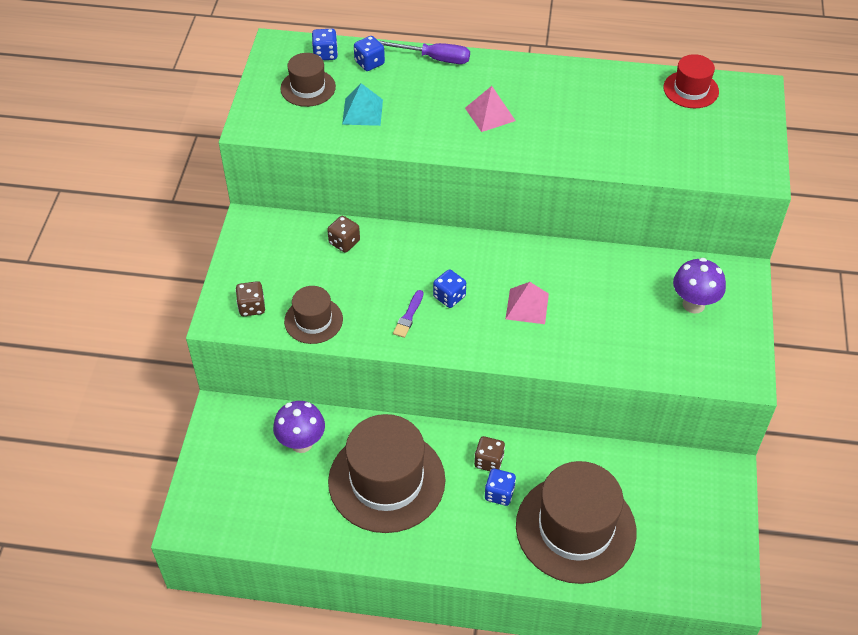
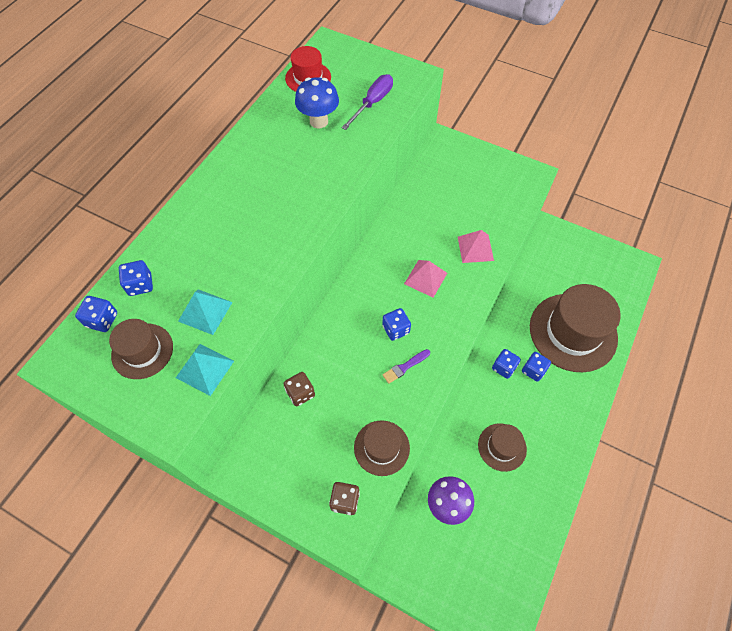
camera: 70 degrees left, 10 degrees up
(307, 130) = (205, 369): none -> turquoise pyramid
(386, 481) = (502, 447): brown hat -> brown hat, size x0.50
(408, 316) = (405, 367): purple brush -> purple brush turned 105 degrees clockwise
(435, 58) = (168, 230): purple screwdriver -> purple screwdriver (372, 103)
(489, 461) = (503, 367): brown dice -> blue dice
(490, 114) = (265, 212): pink pyramid -> pink pyramid (475, 248)
(632, 116) = (318, 121): none -> blue mushroom
(693, 304) = (461, 177): purple mushroom -> none

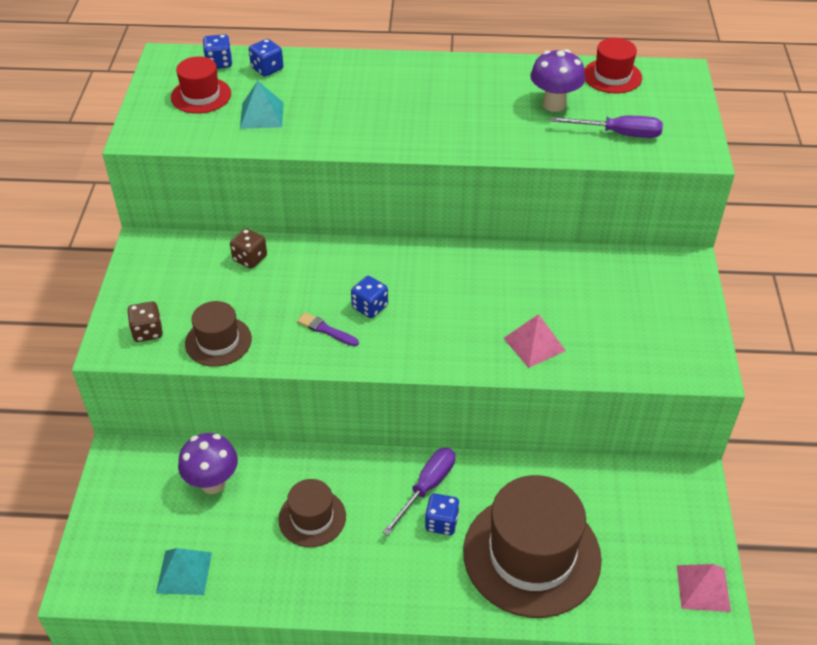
camera: 65 degrees right, 15 degrees down
(142, 351) = (201, 95): brown hat -> red hat
(205, 369) = (202, 136): turquoise pyramid -> turquoise pyramid (184, 572)
(318, 121) = (554, 104): blue mushroom -> purple mushroom
(425, 278) = (456, 311): pink pyramid -> pink pyramid (703, 588)
(503, 367) = (426, 487): blue dice -> purple screwdriver

